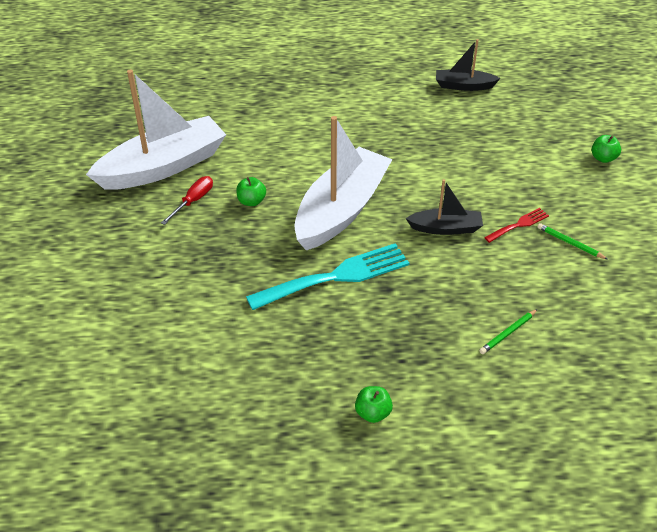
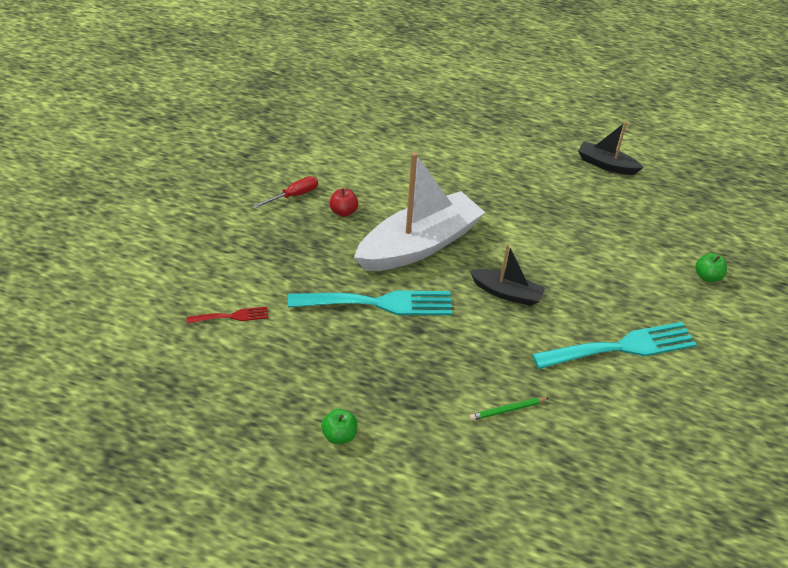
camera: 20 degrees right, 0 degrees up
(163, 166) = (286, 157): white boat -> none
(251, 201) = (343, 212): green apple -> red apple
(519, 225) = (580, 313): red fork -> red fork (232, 316)
(570, 243) = (621, 347): green pencil -> turquoise fork

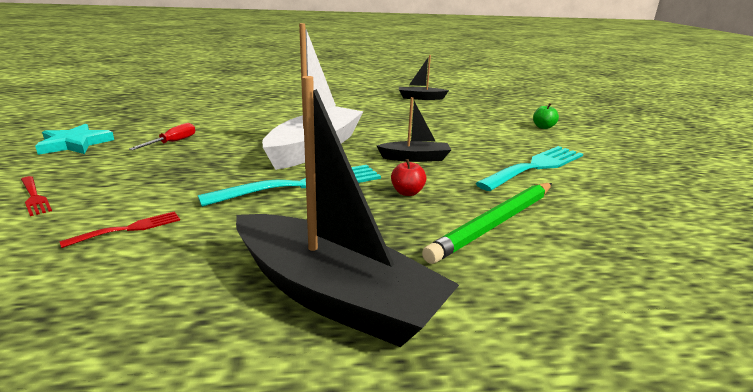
camera: 25 degrees left, 20 degrees down
(176, 253) = (34, 197): none -> red fork
(213, 174) = (75, 144): none -> turquoise star
(339, 435) = (335, 296): green apple -> black boat
(343, 212) = (229, 143): red apple -> red apple (407, 192)
(507, 410) = (495, 223): green pencil -> green pencil, size x2.31

